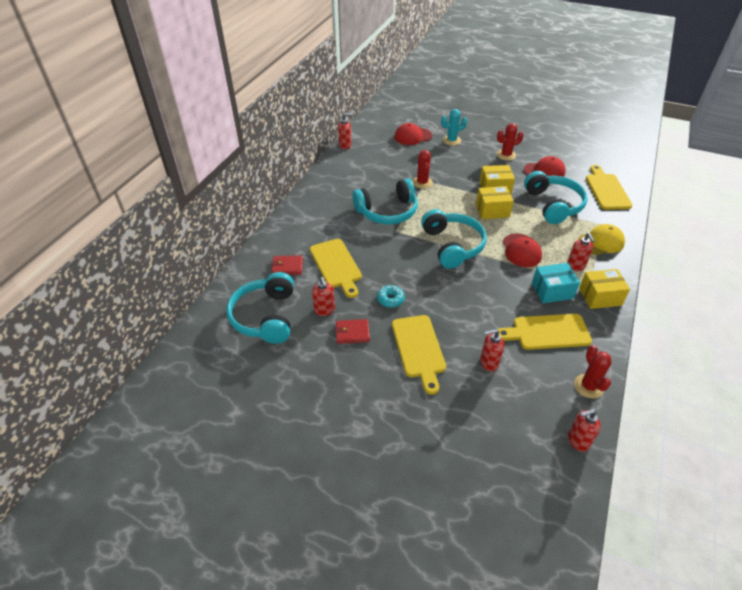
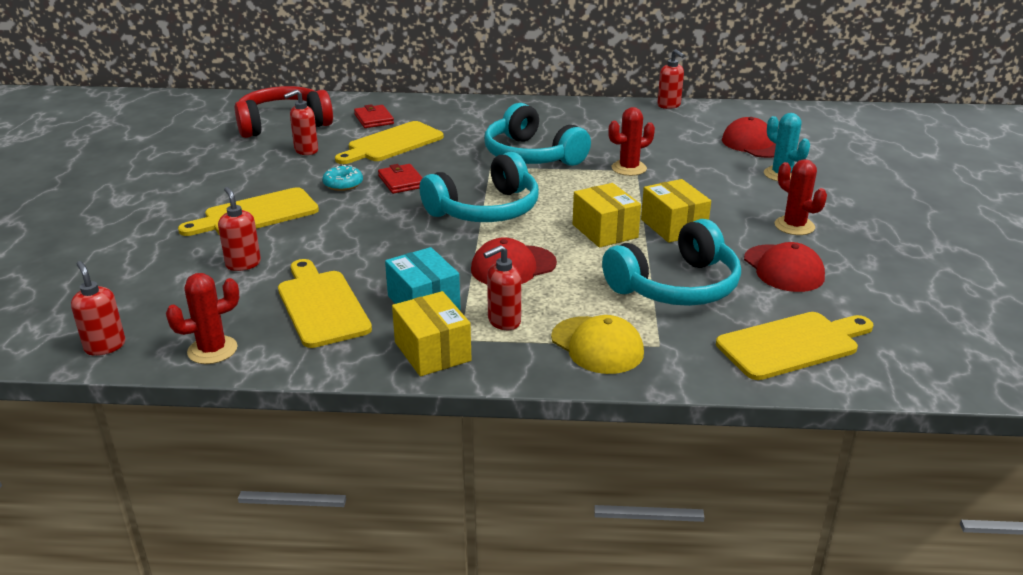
camera: 70 degrees right, 15 degrees down
(265, 316) = (283, 124): turquoise headphones -> red headphones
(352, 333) = (272, 171): red wallet -> red wallet (401, 182)

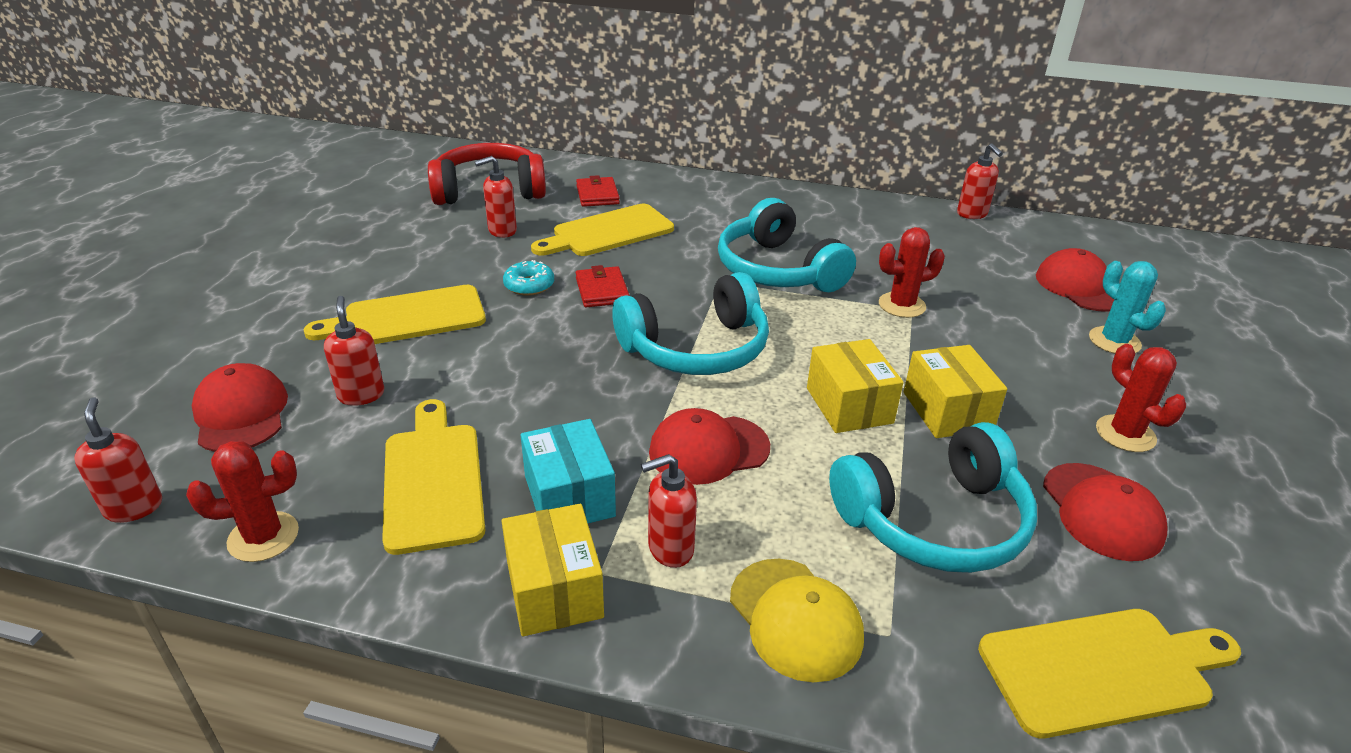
camera: 10 degrees right, 5 degrees up
(155, 285) = (241, 413): none -> red cap

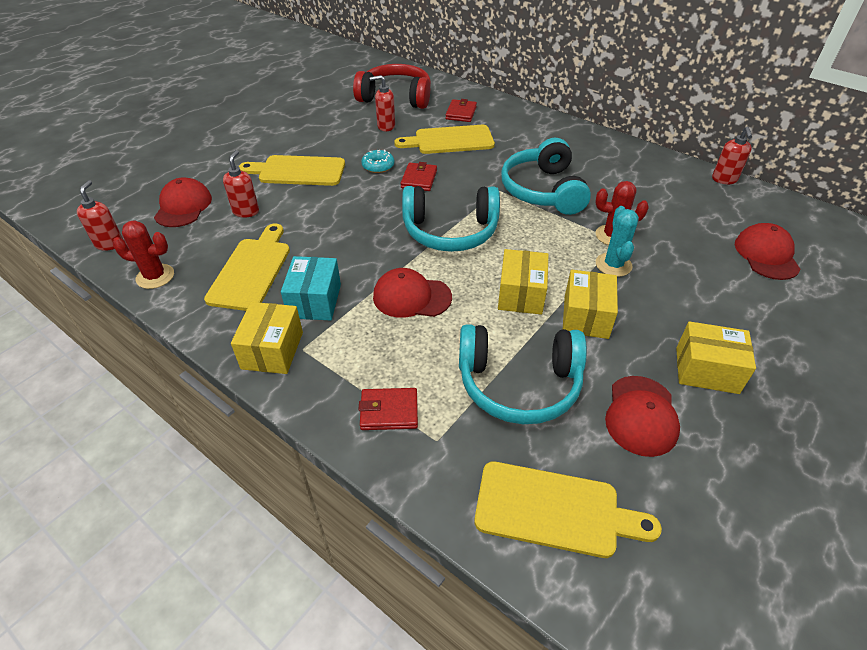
camera: 25 degrees right, 10 degrees up
(670, 549) = (348, 348): red soap dispenser -> none
(795, 618) = (389, 411): yellow cap -> red wallet
(1114, 341) = (758, 302): turquoise cactus -> turquoise cactus (613, 265)
(1125, 434) = (706, 370): red cactus -> yellow box

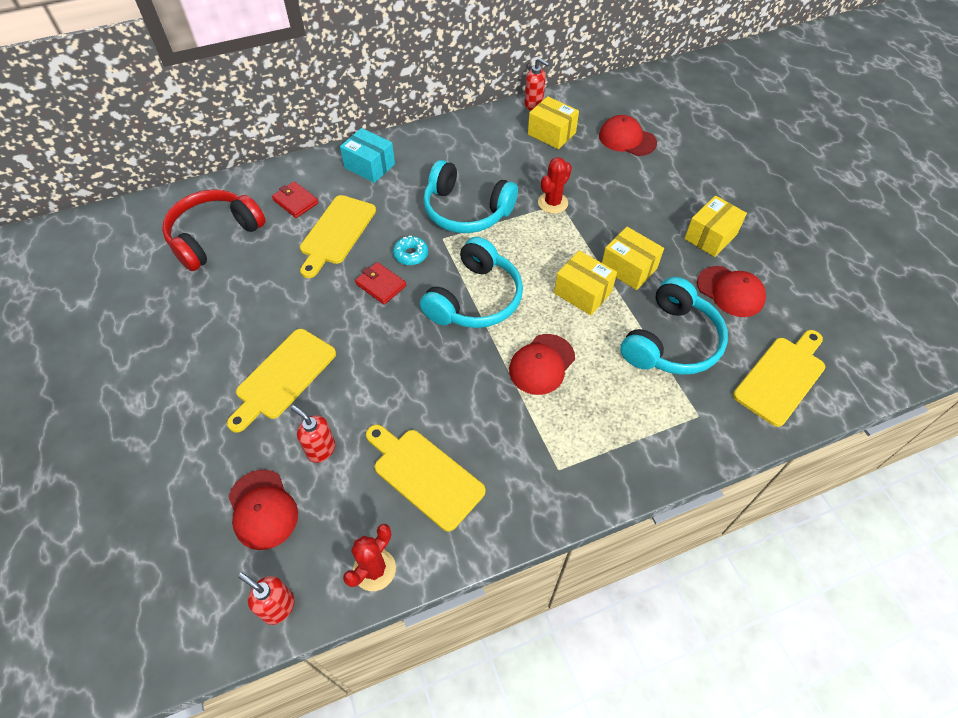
camera: 60 degrees left, 10 degrees up
(183, 206) = (262, 509): red cap -> red cap turned 150 degrees counterclockwise
(272, 350) = (547, 493): yellow box -> yellow box (551, 133)
(315, 301) = (502, 437): turquoise box -> turquoise box (369, 166)
(378, 166) = (332, 306): turquoise donut -> turquoise donut (411, 254)
(385, 126) = (264, 269): red soap dispenser -> none
(389, 411) = (658, 434): red wallet -> none
(613, 265) = (585, 222): turquoise cactus -> none

